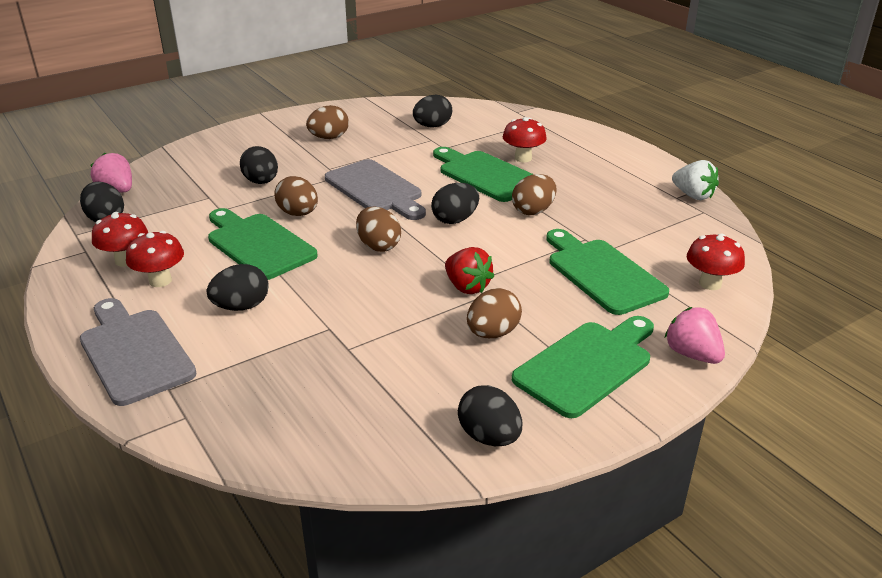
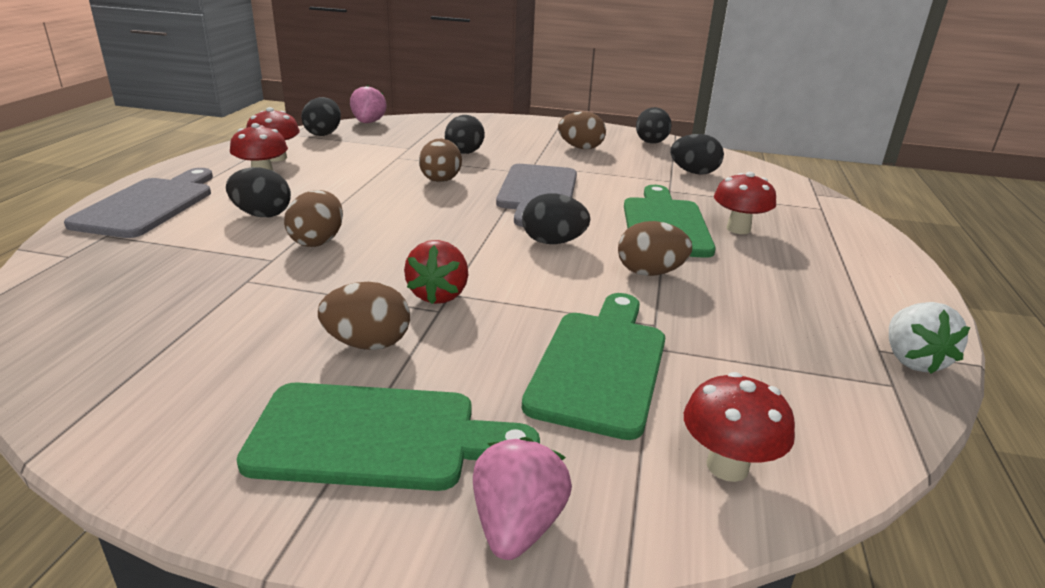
camera: 45 degrees right, 5 degrees down
(258, 244) = (367, 186): green cutting board -> none
(378, 246) = (443, 228): brown egg -> brown egg (317, 241)
(489, 437) = (147, 424): black egg -> black egg (651, 143)

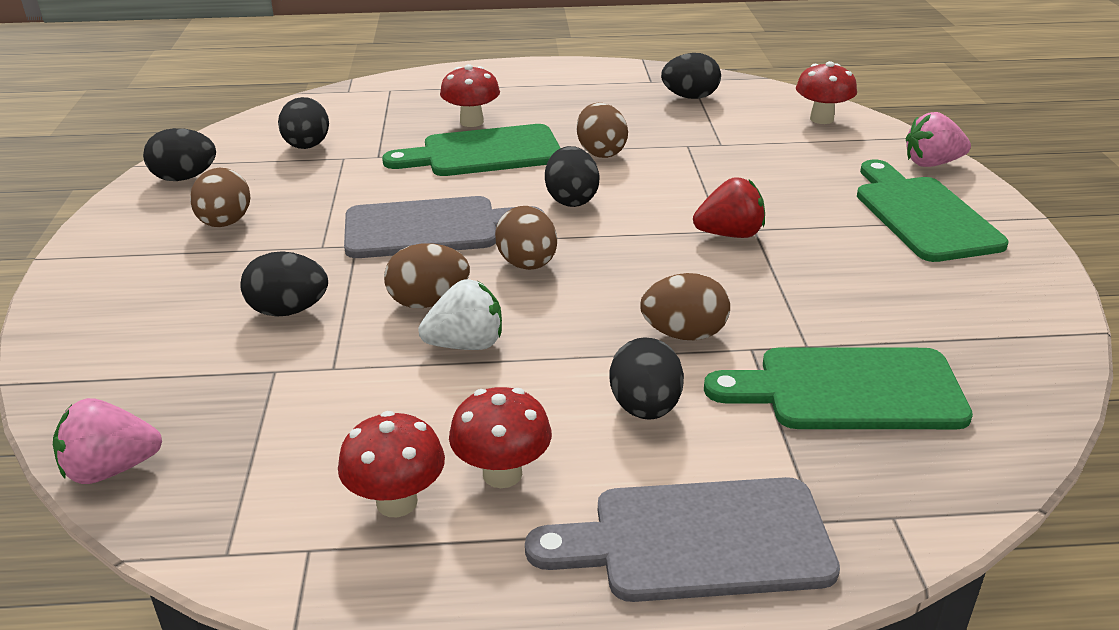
camera: 105 degrees left, 5 degrees up
(323, 134) = (213, 503): black egg -> black egg (690, 97)
(367, 344) = (834, 246): brown egg -> brown egg (527, 265)
(601, 365) = (763, 158): green cutting board -> green cutting board (849, 390)
(912, 360) = (656, 73): white strawberry -> white strawberry (466, 344)

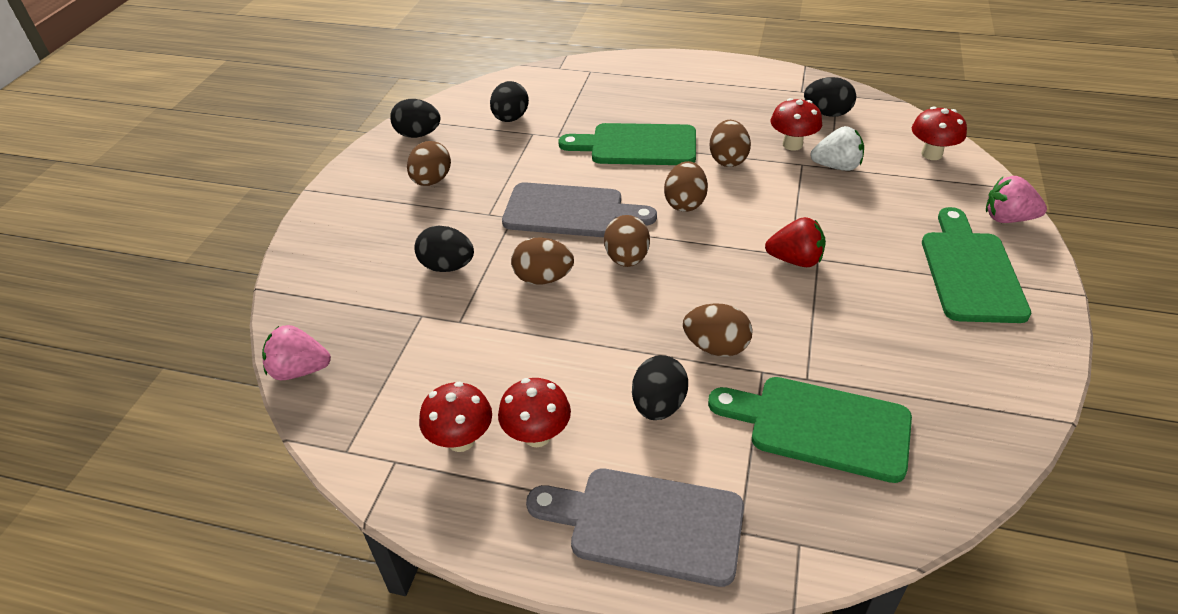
camera: 20 degrees right, 10 degrees up
(466, 344) = (555, 321): white strawberry -> white strawberry (836, 166)
(471, 122) = (640, 113): red mushroom -> red mushroom (792, 144)
(571, 200) = (685, 203): black egg -> brown egg

